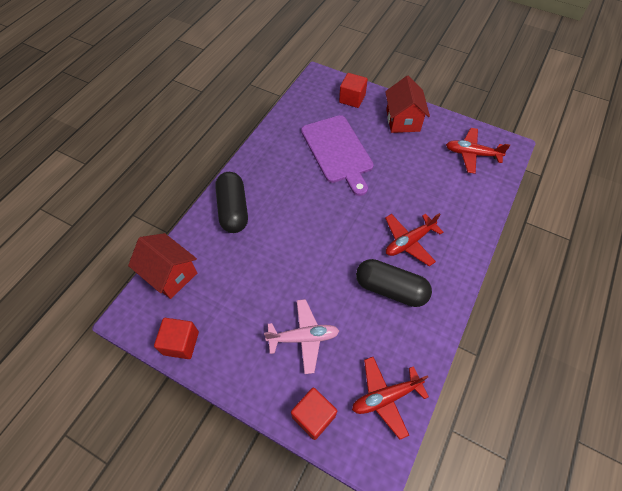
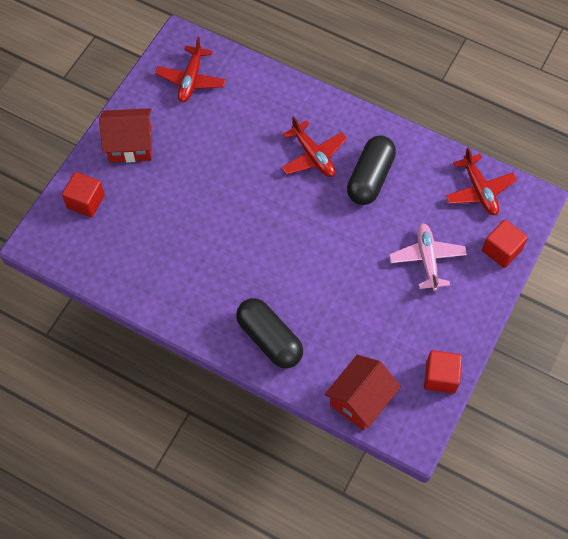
camera: 90 degrees left, 5 degrees up
(233, 209) = (269, 339): black capsule -> black capsule turned 60 degrees clockwise
(337, 151) = (180, 222): purple cutting board -> none

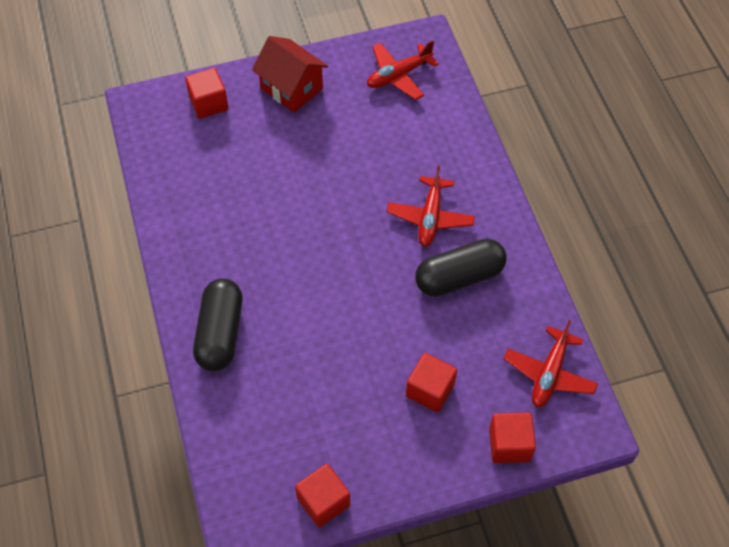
camera: 45 degrees right, 5 degrees down
(360, 400) = (233, 453): red house -> none
(427, 259) = (430, 390): pink plane -> red cube

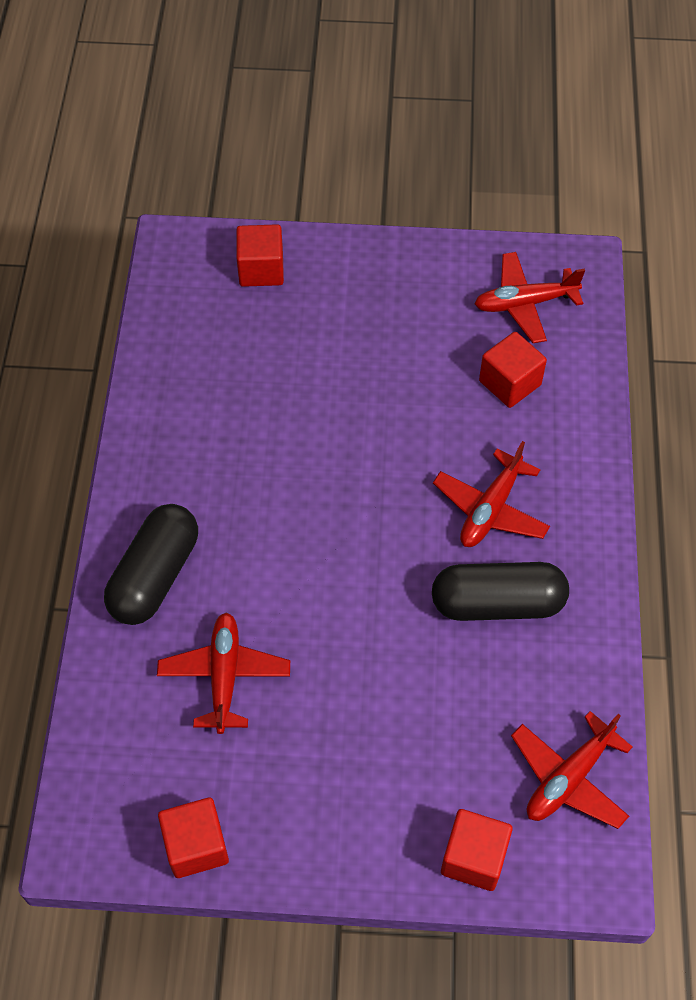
camera: 20 degrees right, 0 degrees up
(291, 88) = (375, 280): red house -> none
(296, 384) = (224, 676): none -> red plane
(430, 390) = (396, 745): red cube -> red cube (510, 383)

